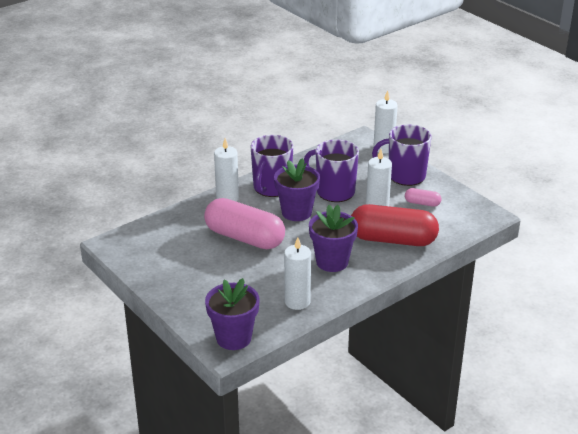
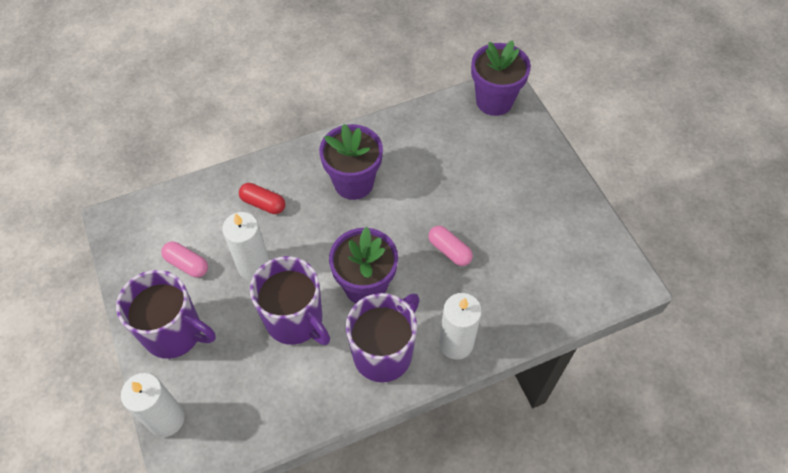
camera: 165 degrees left, 25 degrees up
(244, 238) = (449, 250): pink capsule -> pink capsule, size x0.44
(297, 302) = (414, 133): white candle -> none
(393, 239) = (263, 204): red capsule -> red capsule, size x0.44

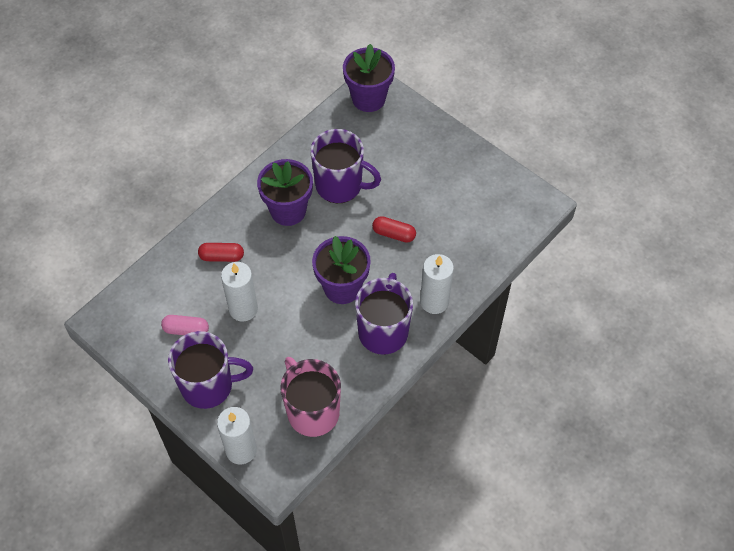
camera: 25 degrees left, 0 degrees up
(261, 410) = (312, 411): none -> pink mug
(295, 320) = (301, 336): purple mug -> purple mug (340, 186)
(449, 250) = (394, 234): pink capsule -> red capsule

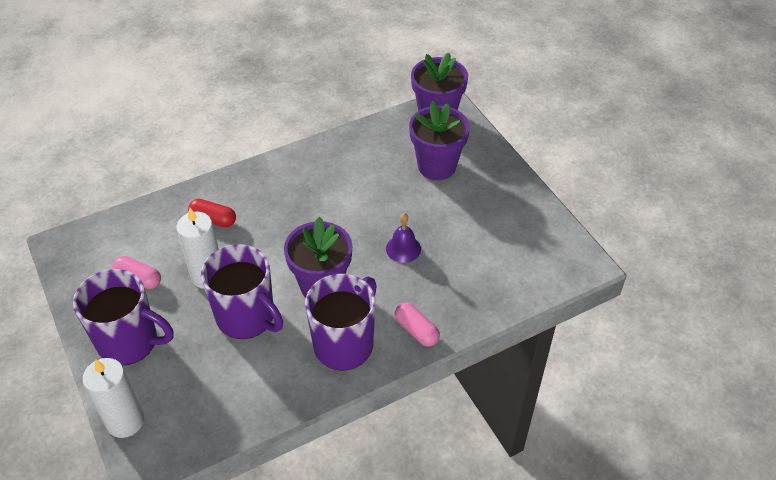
camera: 20 degrees right, 10 degrees down
(288, 210) = (303, 195): purple flower pot -> purple flower pot (437, 166)
(312, 411) = (223, 405): pink mug -> none
(340, 186) = (369, 187): purple mug -> purple mug (247, 317)
(394, 234) = (403, 248): red capsule -> purple bell
(434, 301) = (416, 330): white candle -> pink capsule

